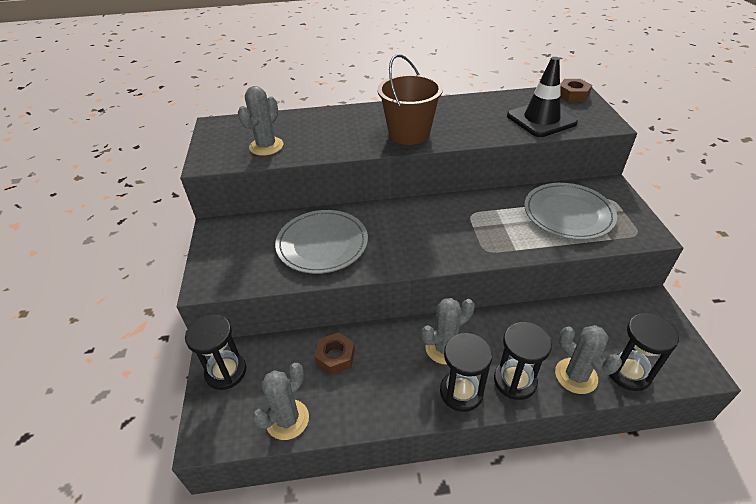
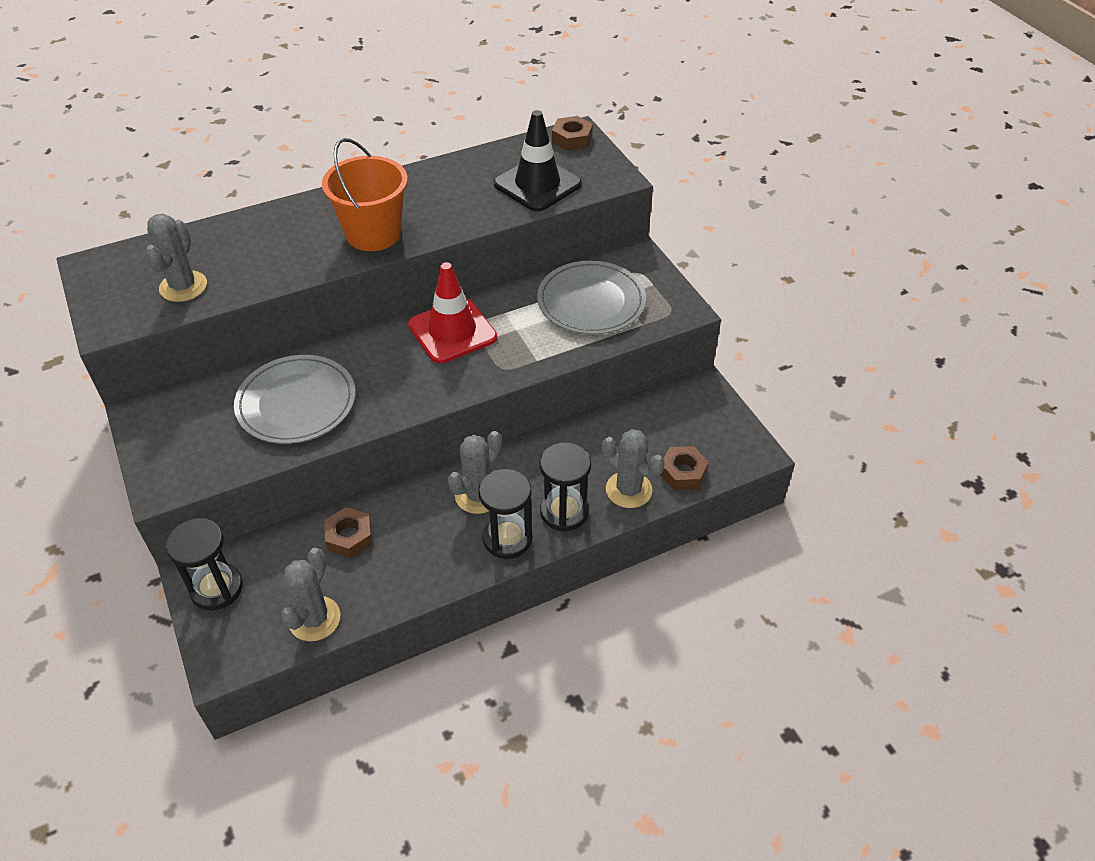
camera: 20 degrees left, 5 degrees up
(409, 133) = (373, 234): brown bucket -> orange bucket
(452, 215) = (452, 331): none -> red traffic cone
(628, 372) = (683, 472): black hourglass -> brown nut

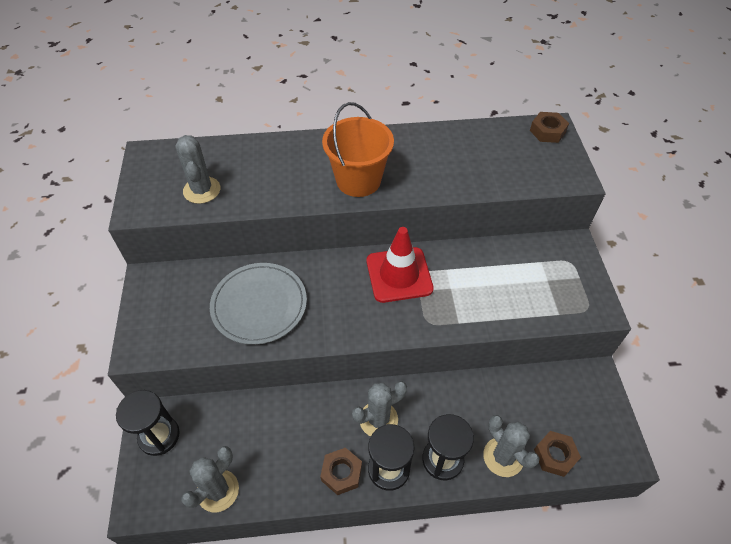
camera: 20 degrees right, 5 degrees up
(183, 286) = (202, 190): grey cactus -> grey cactus turned 45 degrees counterclockwise
(349, 537) = (269, 424): brown nut -> brown nut (341, 473)
(537, 184) = (505, 167): black traffic cone -> none
(591, 301) = (521, 279): grey plate -> none

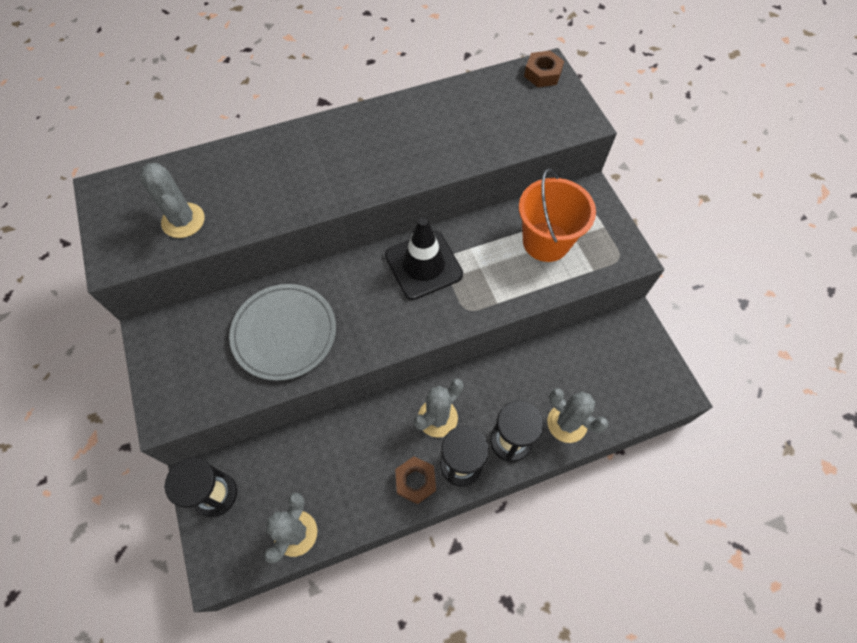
camera: 15 degrees left, 10 degrees up
(358, 180) = (357, 172): orange bucket -> orange bucket (546, 241)
(399, 275) = (423, 265): red traffic cone -> black traffic cone
(555, 455) = (614, 409): brown nut -> none

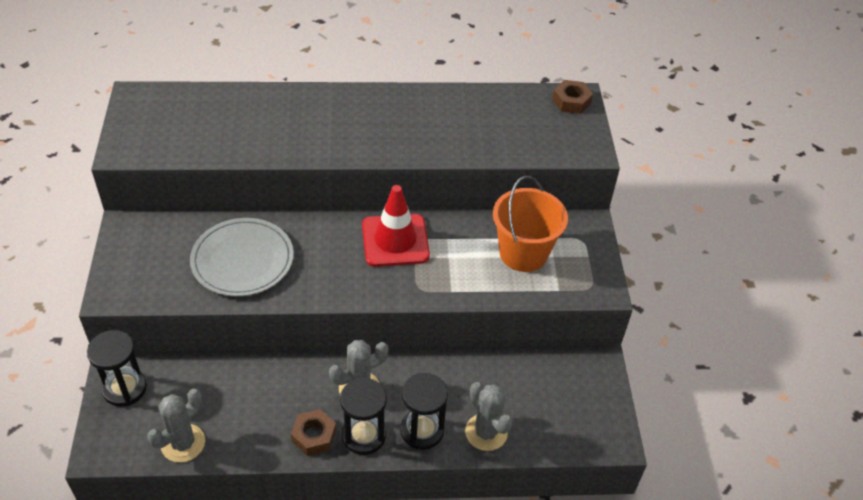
camera: 15 degrees right, 15 degrees down
(183, 220) = (192, 136): grey cactus -> none
(423, 265) = (395, 240): black traffic cone -> red traffic cone

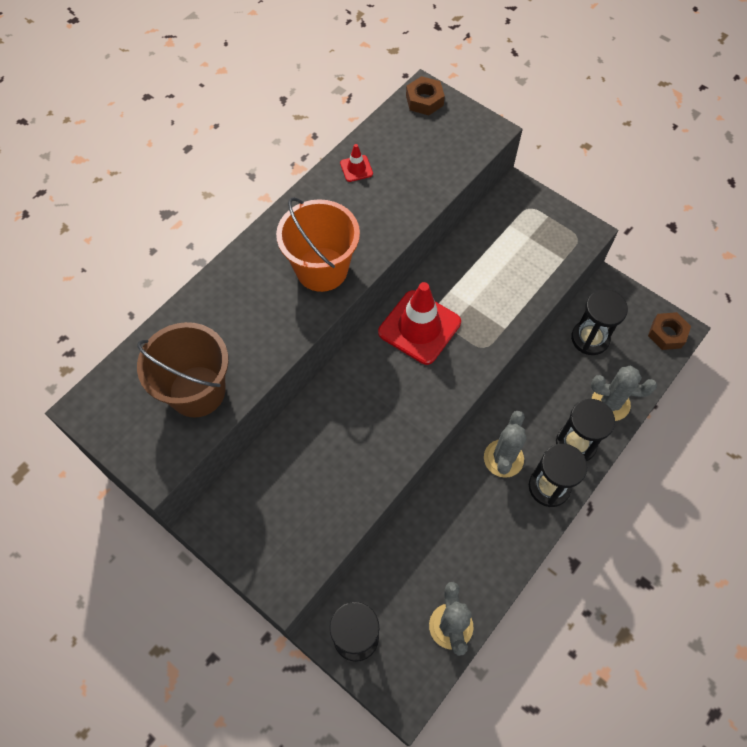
camera: 45 degrees left, 15 degrees up
(197, 136) = (197, 391): none -> brown bucket
(242, 260) = (339, 453): grey plate -> none
(314, 436) = (521, 522): brown nut -> brown nut (667, 334)
(464, 103) = (356, 168): none -> red traffic cone
(523, 253) = (509, 253): orange bucket -> orange bucket (322, 269)
(533, 380) = (590, 338): none -> black hourglass

